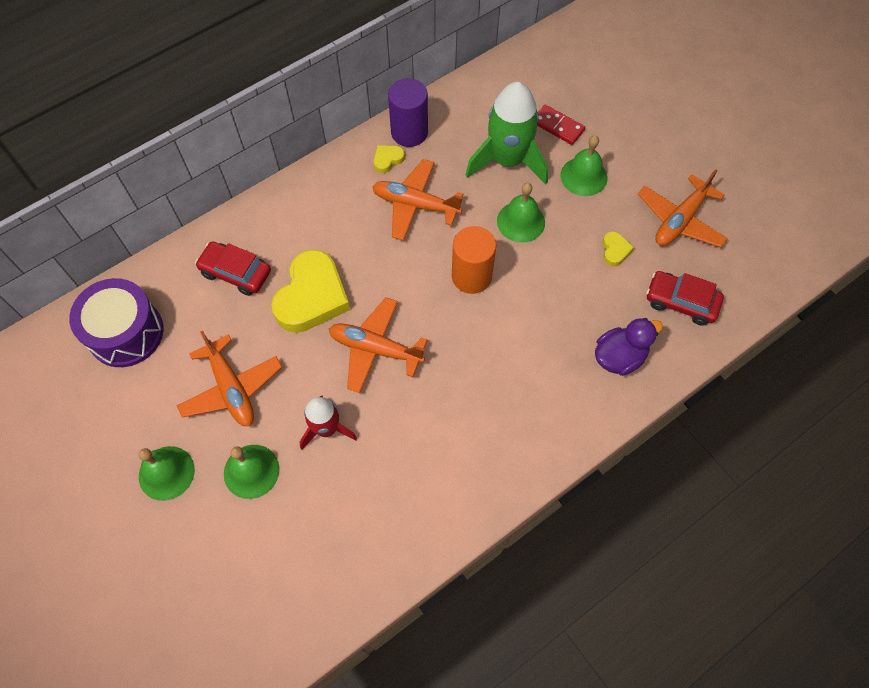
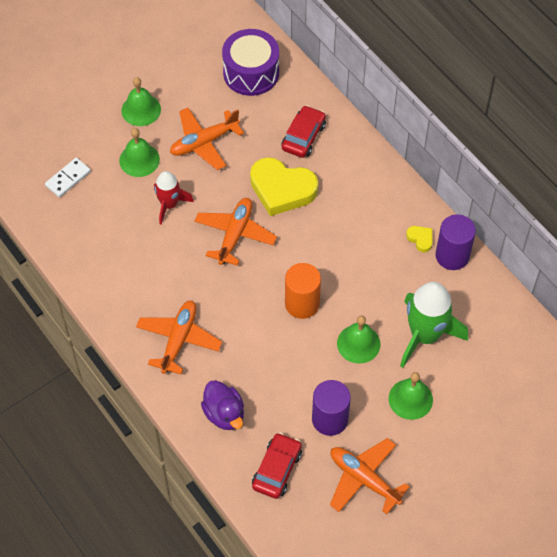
camera: 90 degrees right, 5 degrees down
(274, 569) = (68, 179): none -> white domino
(415, 205) = (373, 261): orange plane -> orange plane (179, 340)
(557, 126) = (468, 380): red domino -> none
(615, 250) = (330, 419): yellow heart -> purple cylinder

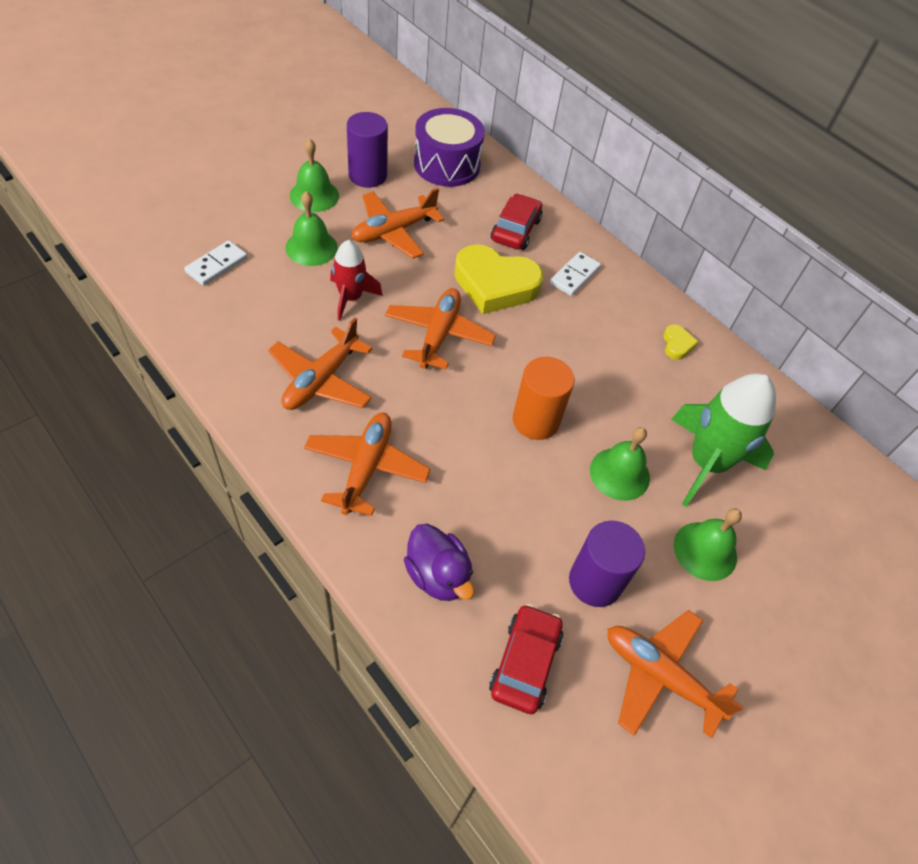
camera: 10 degrees left, 5 degrees down
(147, 274) = (321, 380): none -> orange plane
(347, 179) = (574, 276): none -> white domino
(420, 239) = (677, 344): yellow heart -> yellow heart turned 45 degrees clockwise
(452, 255) = (720, 364): purple cylinder -> purple cylinder (367, 175)

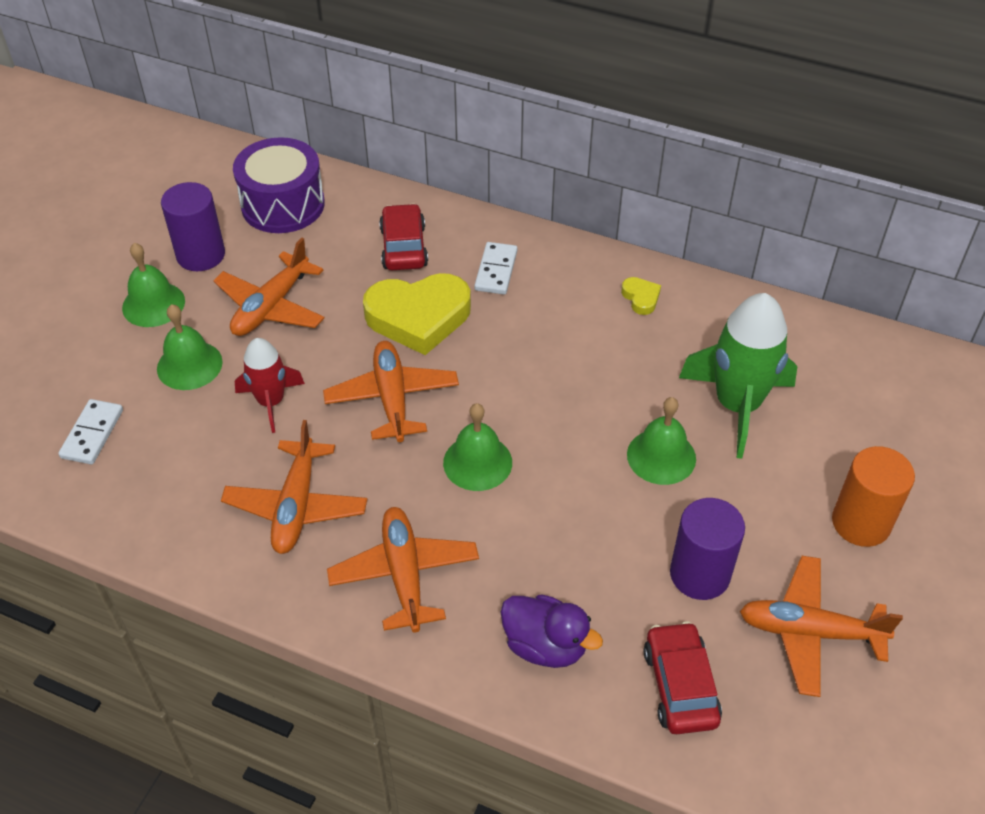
camera: 20 degrees left, 5 degrees down
(535, 420) = (547, 442): orange cylinder -> orange cylinder (861, 523)
(705, 551) = (783, 492): green bell -> green bell (477, 462)

